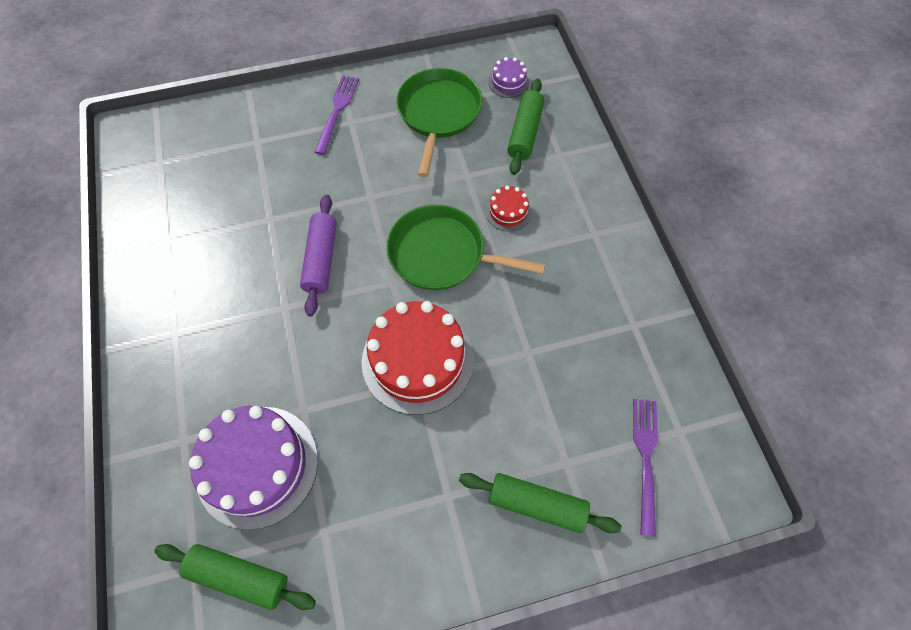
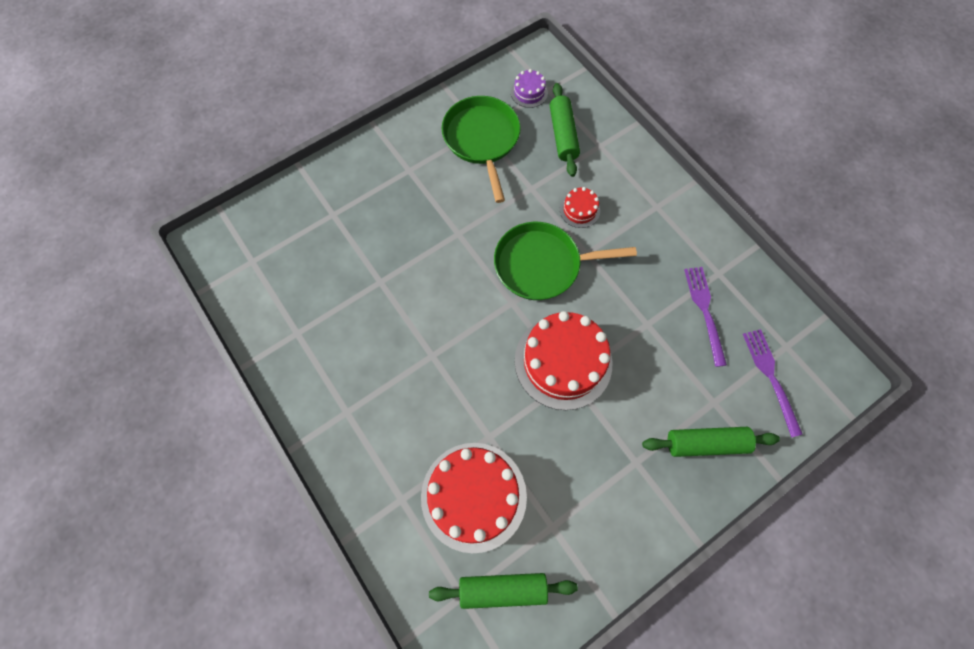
camera: 20 degrees left, 5 degrees up
(257, 466) = (473, 496): purple cake -> red cake
(321, 259) = (442, 303): purple rolling pin -> none
(337, 111) = (392, 164): purple fork -> purple fork (704, 311)

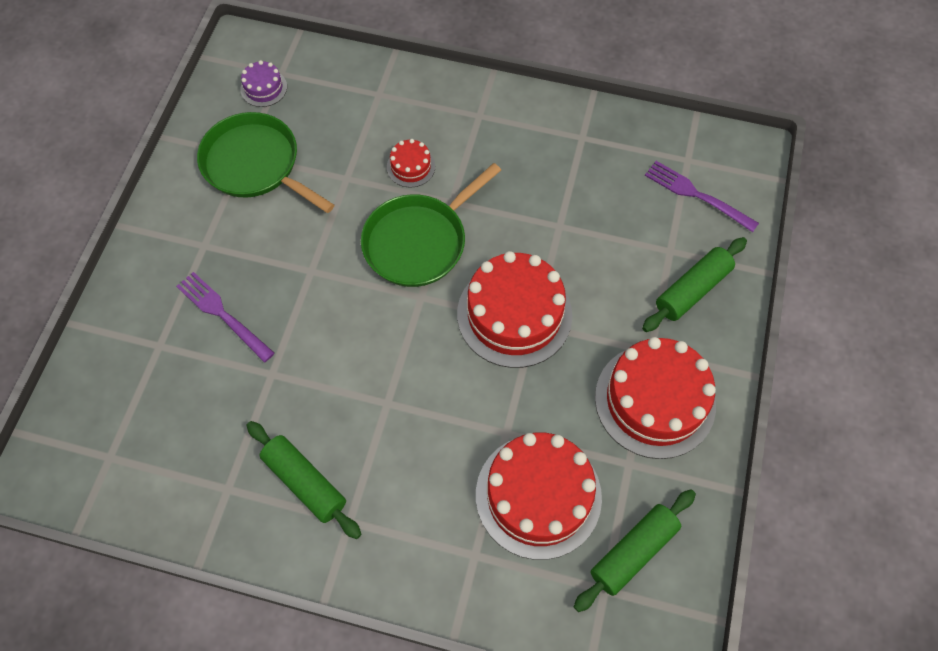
camera: 40 degrees left, 5 degrees down
(563, 135) = (334, 107): green rolling pin -> green rolling pin (305, 482)
(609, 499) = (655, 400): none -> red cake
(704, 311) = (598, 179): purple fork -> purple fork (222, 315)

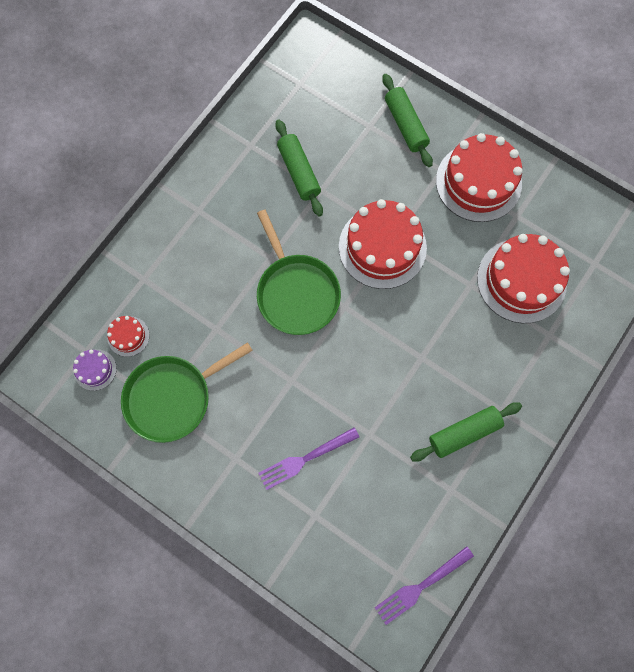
camera: 70 degrees left, 10 degrees up
(411, 167) = (225, 277): red cake -> red cake (128, 336)
(633, 552) = (576, 237): green rolling pin -> green rolling pin (299, 172)
(697, 195) = (332, 90): purple fork -> purple fork (421, 586)

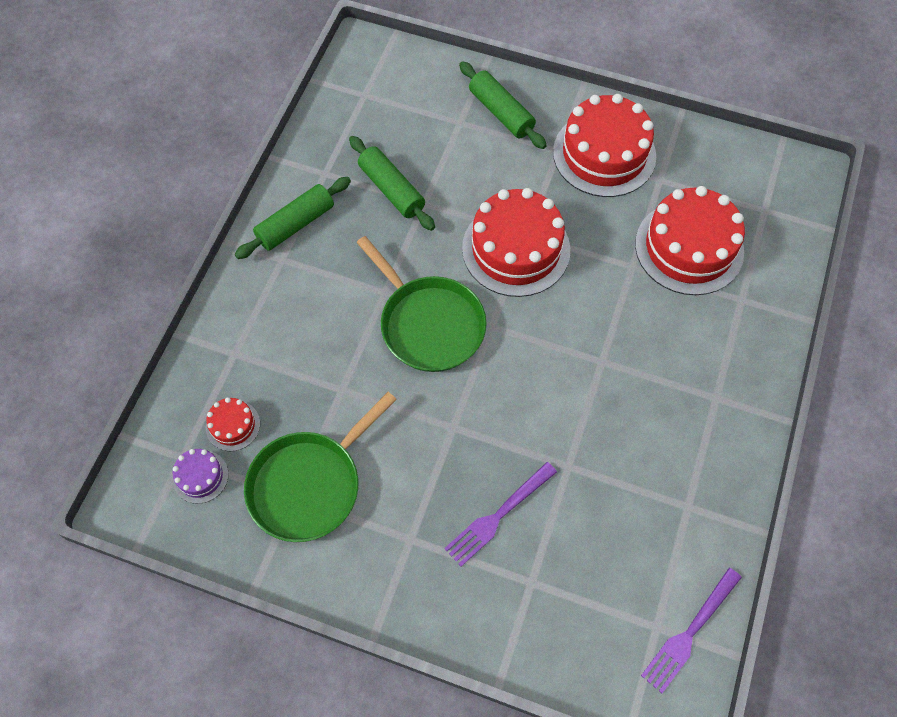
camera: 15 degrees left, 10 degrees down
(464, 433) = (680, 435): green rolling pin -> green rolling pin (295, 224)

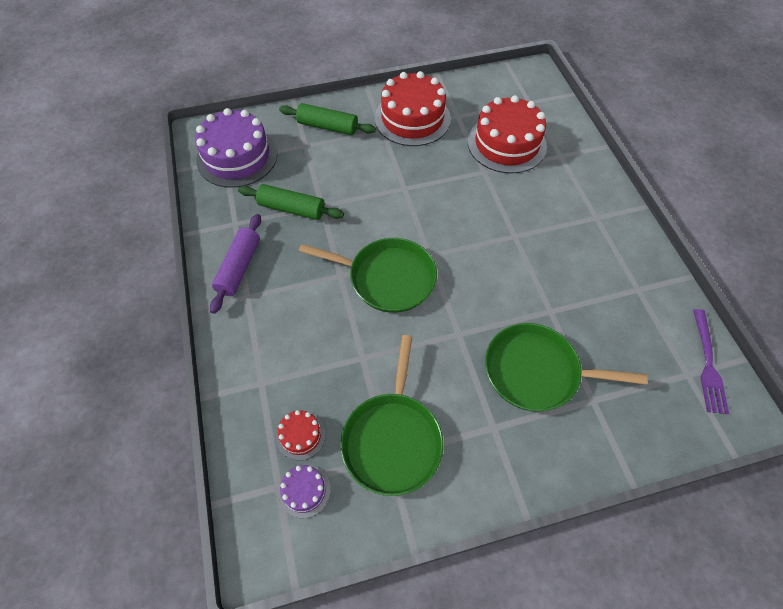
camera: 35 degrees left, 5 degrees down
(295, 224) = (239, 267): green rolling pin -> purple rolling pin
(380, 97) = (237, 157): none -> purple cake
(498, 516) = (536, 371): purple fork -> green pan
(516, 249) = (405, 200): red cake -> none

